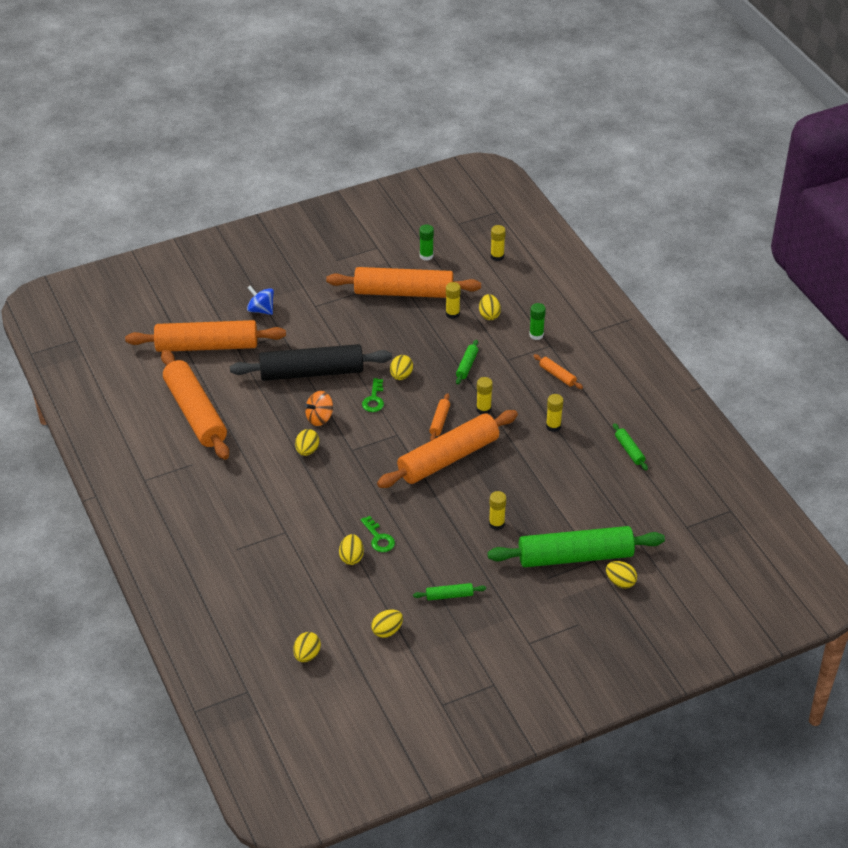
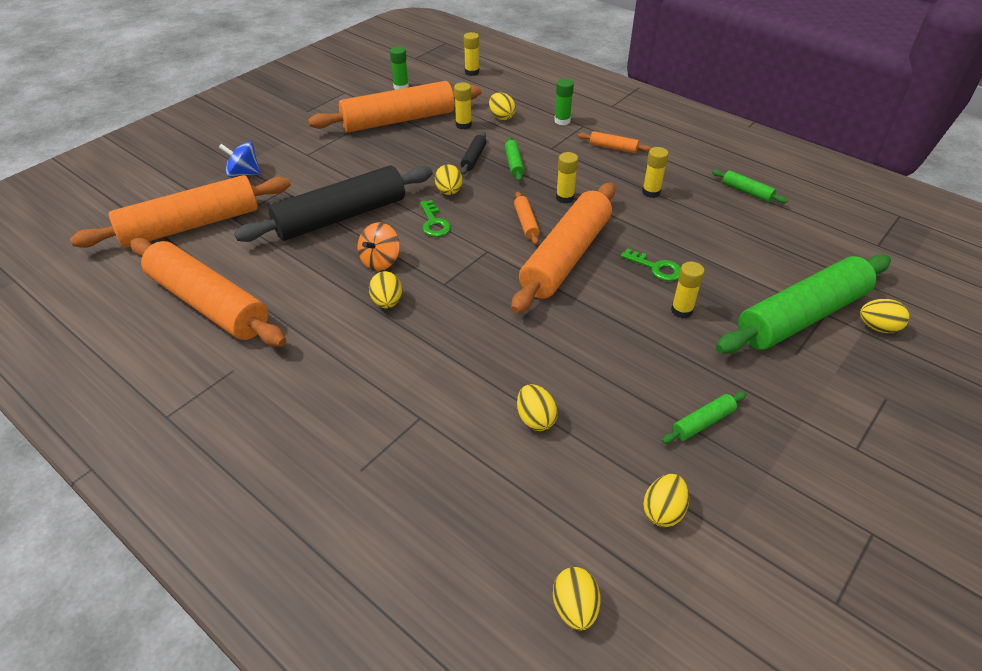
camera: 25 degrees left, 0 degrees up
(378, 538) = (553, 379): green key -> green key (656, 268)
(439, 350) = (473, 158): none -> black rolling pin

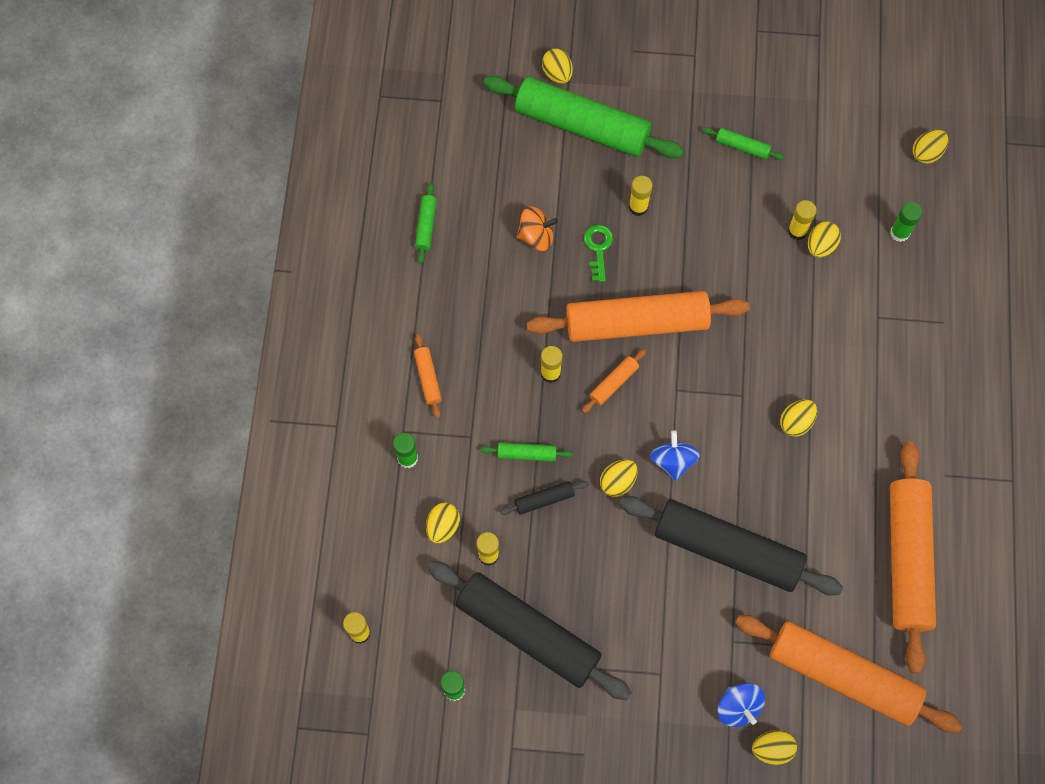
camera: 125 degrees left, 25 degrees up
(380, 261) = (755, 466): orange spinning top -> orange spinning top (536, 236)
(398, 120) = (527, 633): orange rolling pin -> black rolling pin
(434, 223) = (673, 461): green key -> blue spinning top
(492, 500) = (899, 233): none -> green glue stick
(514, 164) = (527, 454): green rolling pin -> green rolling pin turned 45 degrees clockwise
(651, 192) = (486, 304): yellow glue stick -> yellow glue stick (797, 231)
(663, 511) = (830, 139): yellow egg -> yellow egg (772, 749)

